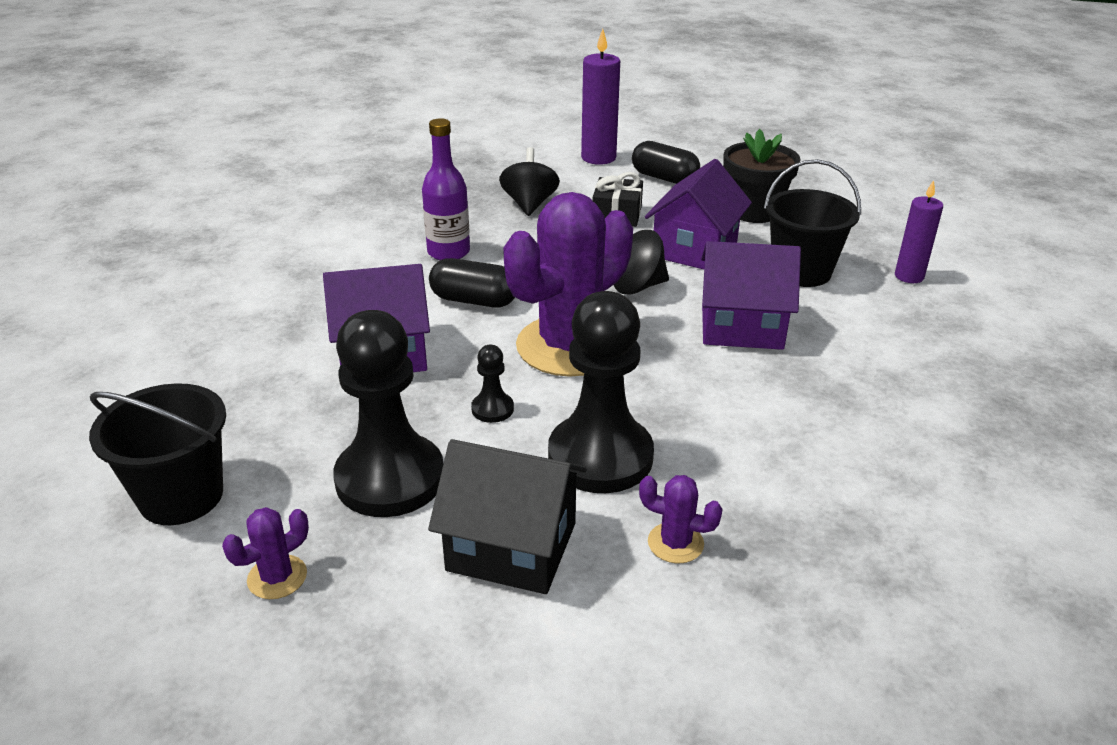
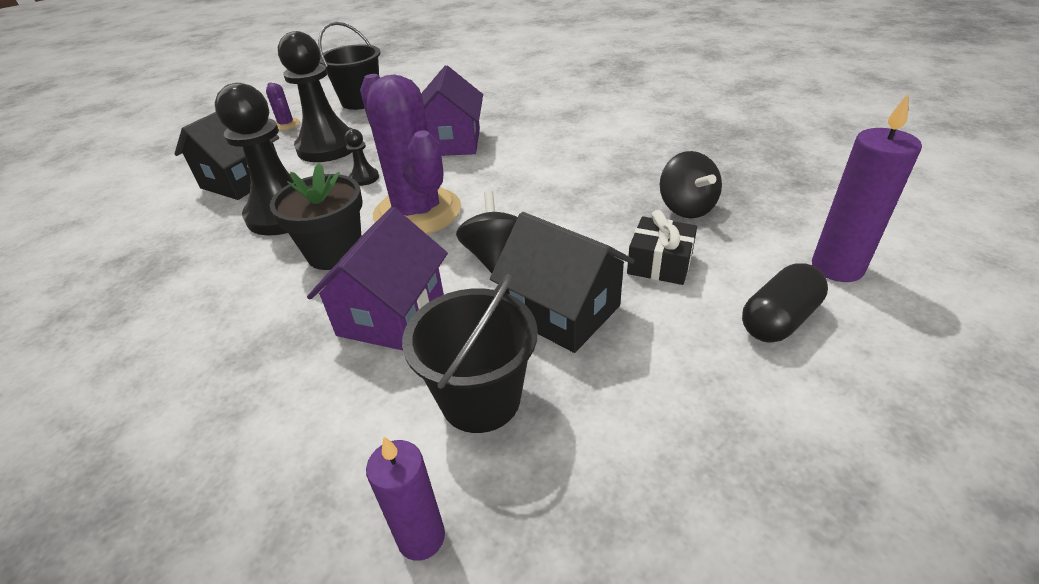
camera: 105 degrees right, 5 degrees up
(448, 252) = (588, 165): purple bottle -> none
(474, 300) = (505, 174): black capsule -> none
(529, 204) = (686, 208): black spinning top -> black spinning top turned 60 degrees clockwise
(675, 543) = (186, 233): purple cactus -> none
(695, 249) = (563, 311): purple house -> black house
(754, 211) = (667, 395): black flower pot -> black flower pot (335, 253)

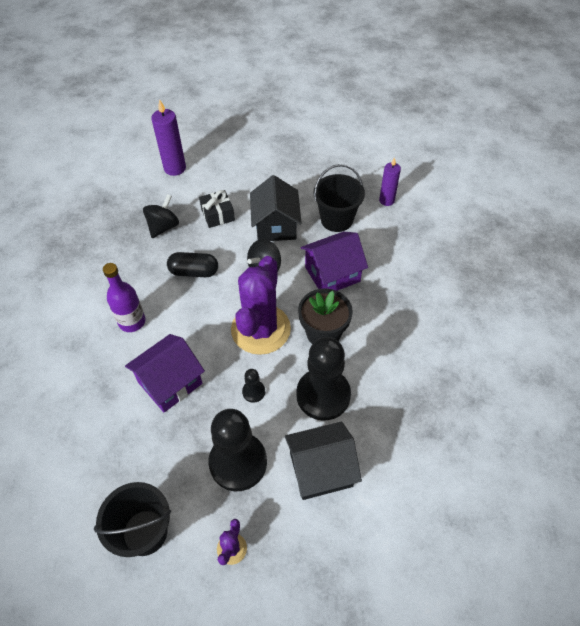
camera: 135 degrees left, 15 degrees up
(553, 145) = (132, 321): none -> purple bottle
(779, 320) = (223, 171): black capsule -> black capsule (194, 272)

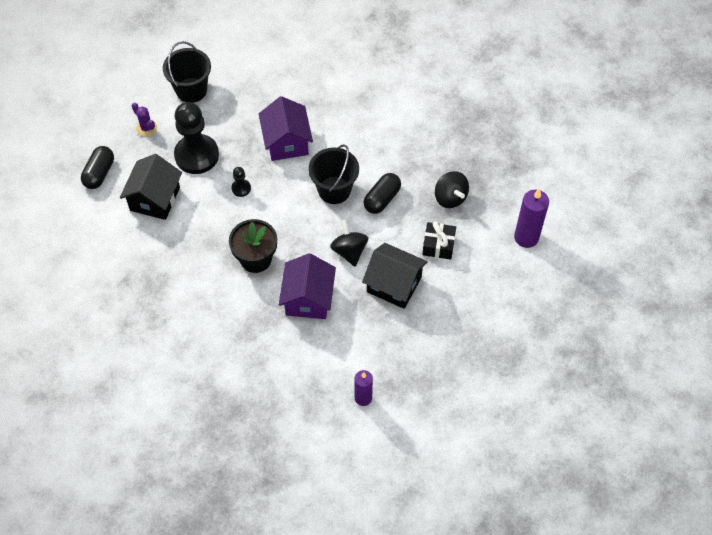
camera: 120 degrees right, 5 degrees up
(132, 321) = (359, 139): purple bottle -> none
(261, 329) = (291, 218): purple cactus -> none
(323, 395) = (205, 229): black pawn -> none
(329, 560) = (99, 173): none -> black capsule
(336, 220) = (368, 338): black bucket -> black bucket (334, 190)

